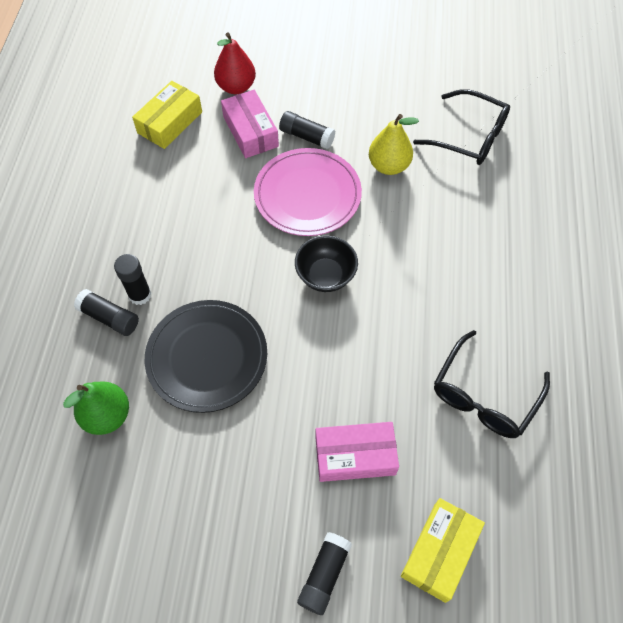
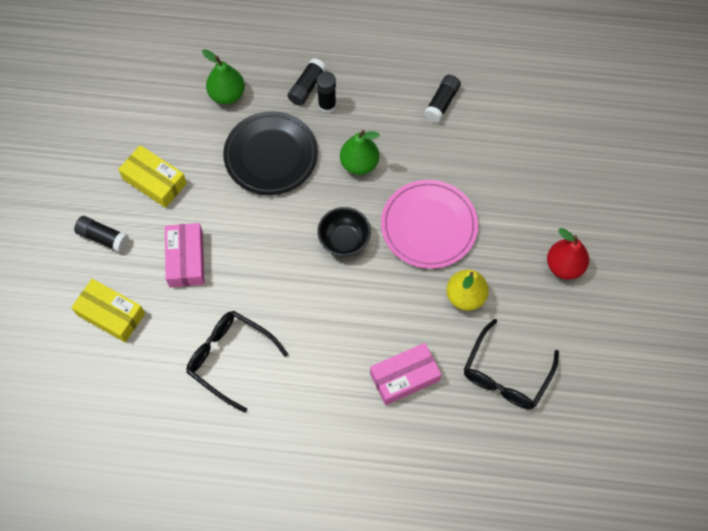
camera: 90 degrees right, 5 degrees up
(170, 122) = (507, 111): yellow box -> yellow box (154, 181)
(225, 260) = (359, 164): none -> green pear
(236, 87) = (556, 163): red pear -> red pear (564, 266)
(250, 131) = (500, 177): pink box -> pink box (404, 377)
(306, 136) = (497, 225): black glue stick -> black glue stick (442, 103)

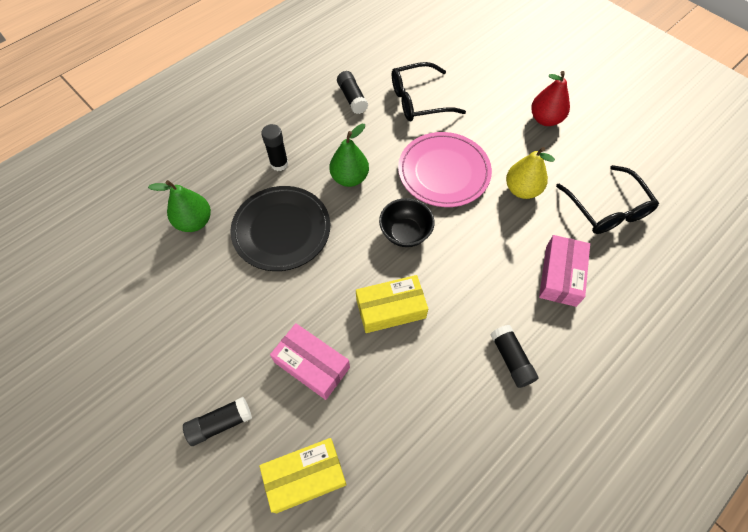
camera: 50 degrees left, 5 degrees down
(154, 181) = (211, 335): yellow box -> yellow box (391, 309)
(230, 359) = (441, 398): black glasses -> black glasses (419, 100)
(307, 87) = (249, 165): black glue stick -> black glue stick (511, 359)

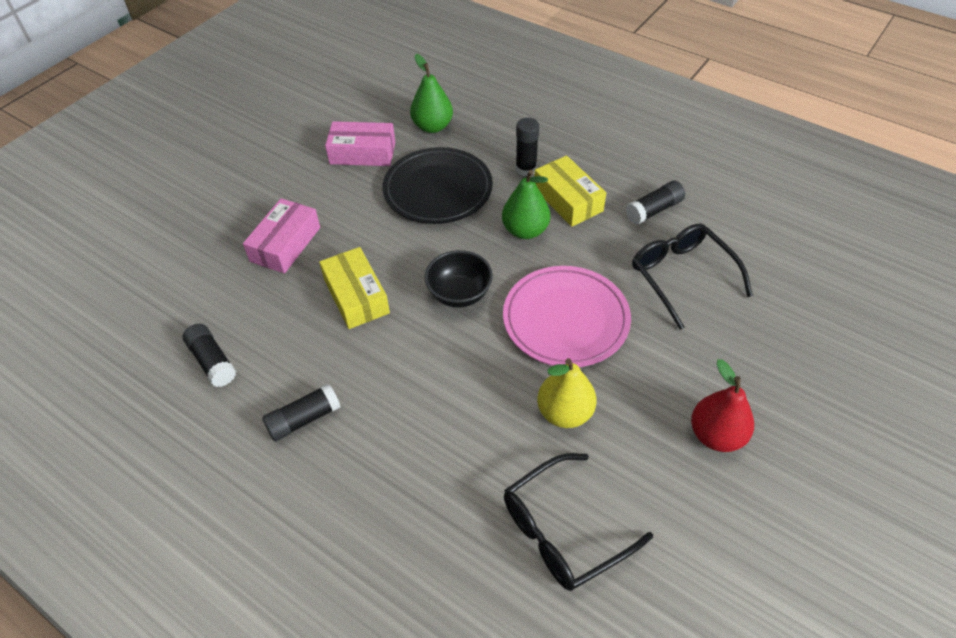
camera: 80 degrees right, 10 degrees down
(220, 423) = (226, 195): black glue stick -> black glue stick (212, 361)
(305, 476) = (176, 261): yellow box -> yellow box (568, 200)
(560, 275) = (431, 469): pink box -> pink box (362, 153)

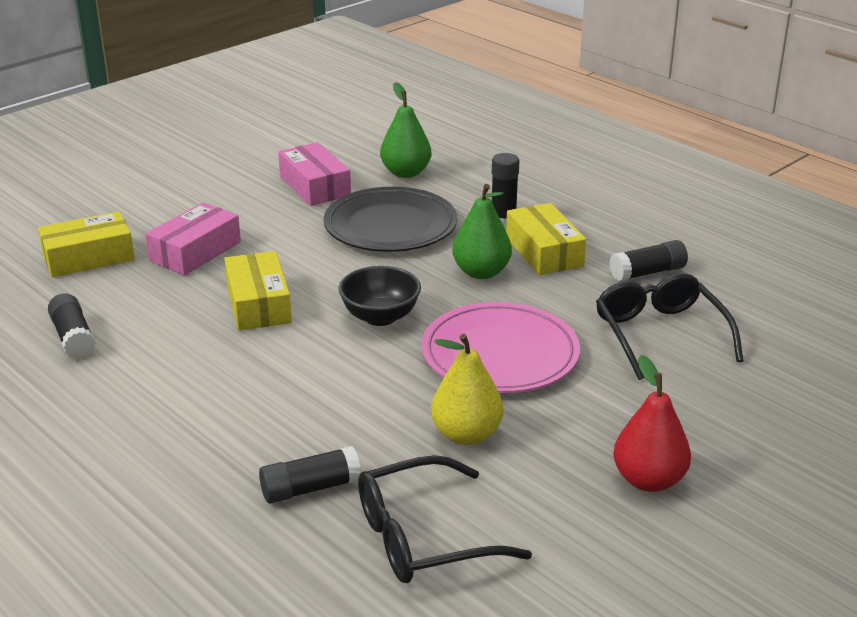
camera: 10 degrees right, 20 degrees down
(196, 265) = (88, 257): none -> yellow box
(304, 419) = (156, 399): black glue stick -> black glue stick (310, 488)
(362, 153) = (315, 186): pink box -> pink box turned 45 degrees clockwise

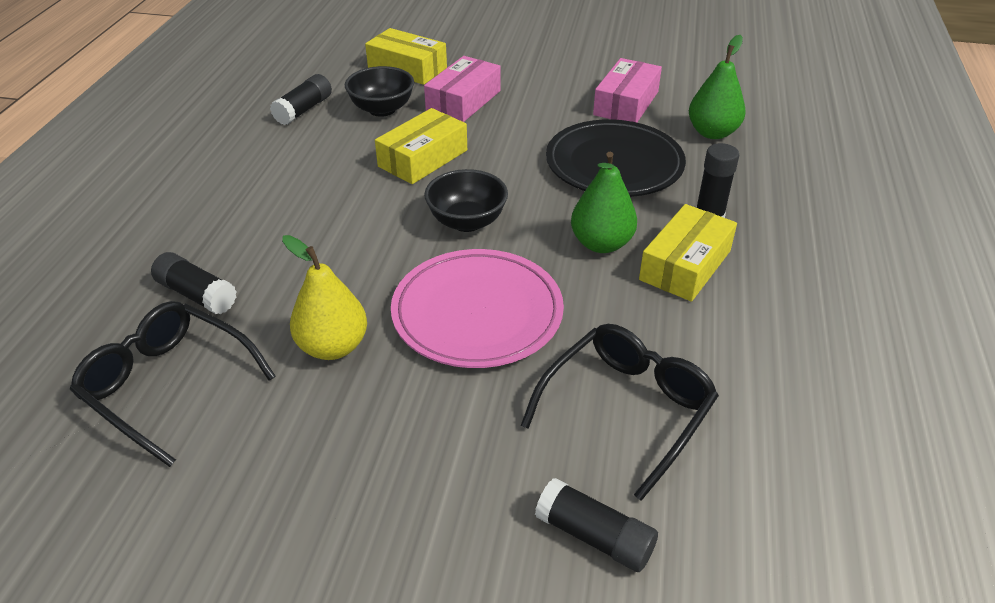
camera: 55 degrees right, 10 degrees up
(143, 296) = (382, 109): none -> black bowl
(195, 251) = (463, 101): pink box -> pink box turned 60 degrees counterclockwise
(648, 272) = (737, 351): black glue stick -> black glue stick (594, 536)
(649, 480) = (352, 506): red pear -> none

